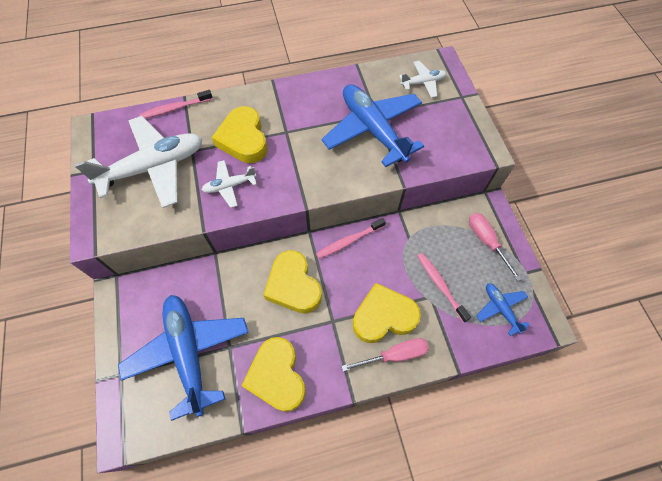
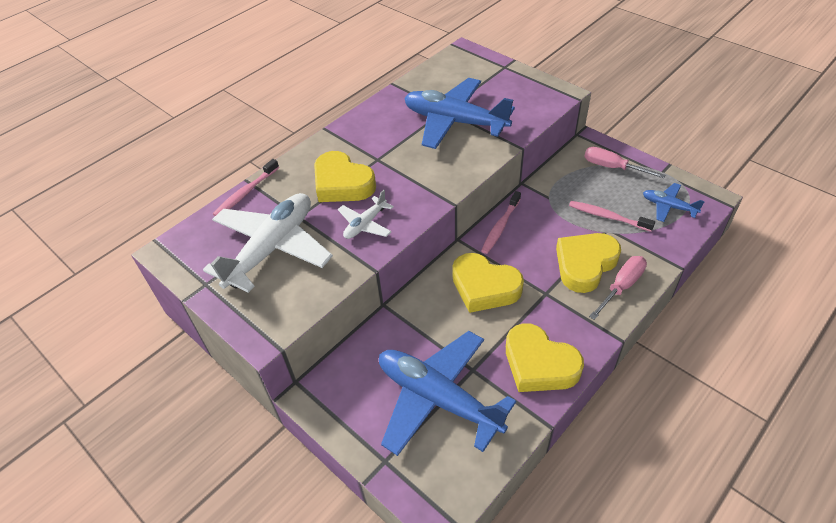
camera: 30 degrees left, 15 degrees down
(423, 83) = (463, 71): white plane -> none

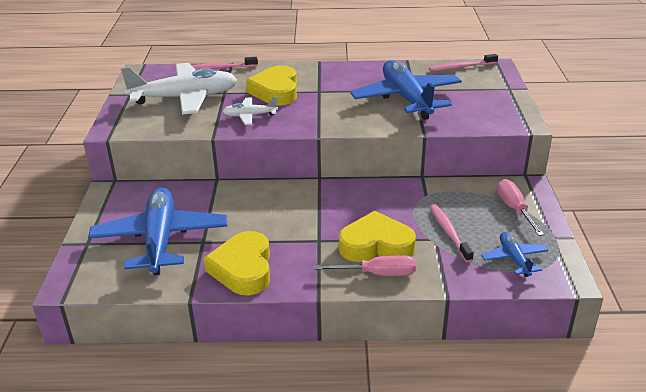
camera: 45 degrees right, 15 degrees down
(484, 287) = (287, 210): yellow heart -> none
(500, 227) = (359, 189): pink toothbrush -> pink toothbrush (461, 67)

